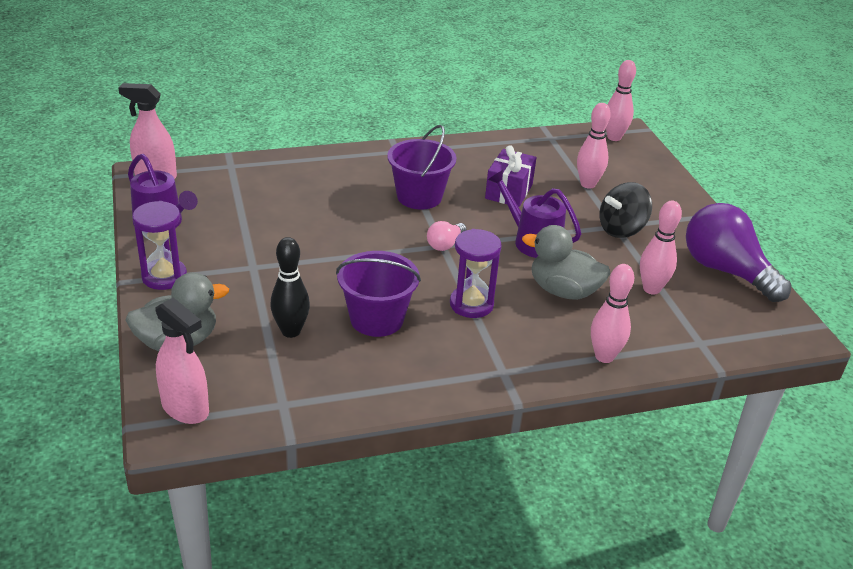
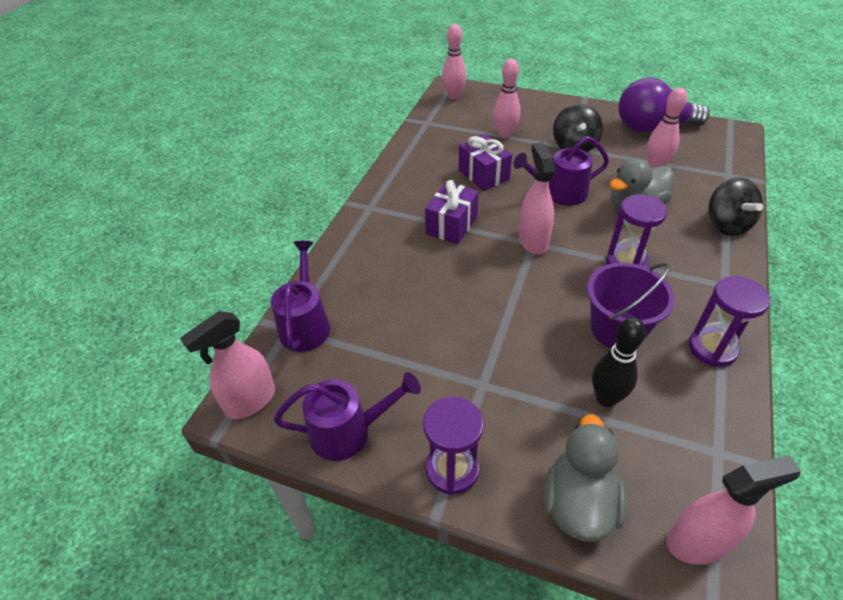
camera: 50 degrees left, 10 degrees up
(241, 170) = (305, 324): none -> purple watering can
(404, 379) = (712, 348): none -> purple hourglass
(419, 197) = (451, 225): purple bucket -> purple gift
(445, 244) = (533, 241): pink light bulb -> pink spray bottle
(604, 356) = (726, 224): pink bowling pin -> black spinning top

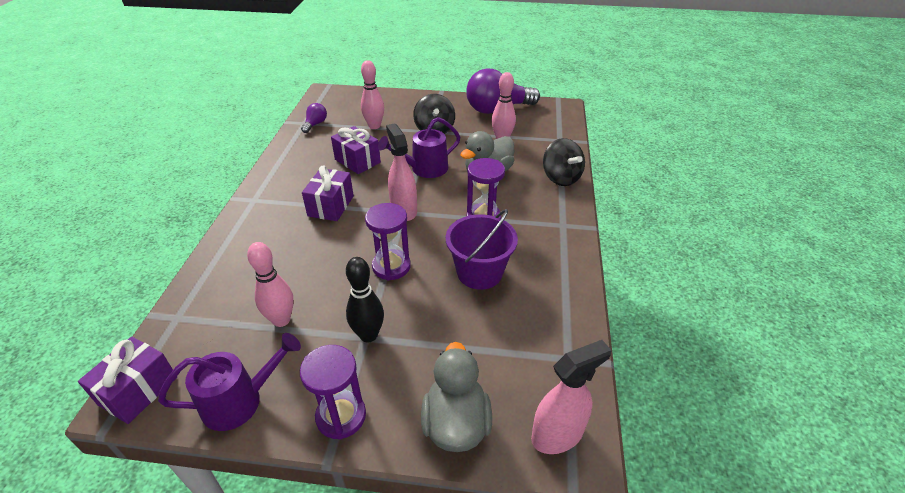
camera: 15 degrees left, 5 degrees down
(250, 401) = (138, 391): pink spray bottle -> purple gift
(305, 324) = (194, 310): purple watering can -> none
(439, 125) = (315, 124): none -> purple light bulb
(453, 96) = (327, 99): pink bowling pin -> pink bowling pin (281, 320)
(606, 398) = (474, 331): black bowling pin -> black bowling pin (368, 335)
(712, 348) = (557, 276): purple hourglass -> purple hourglass (391, 266)

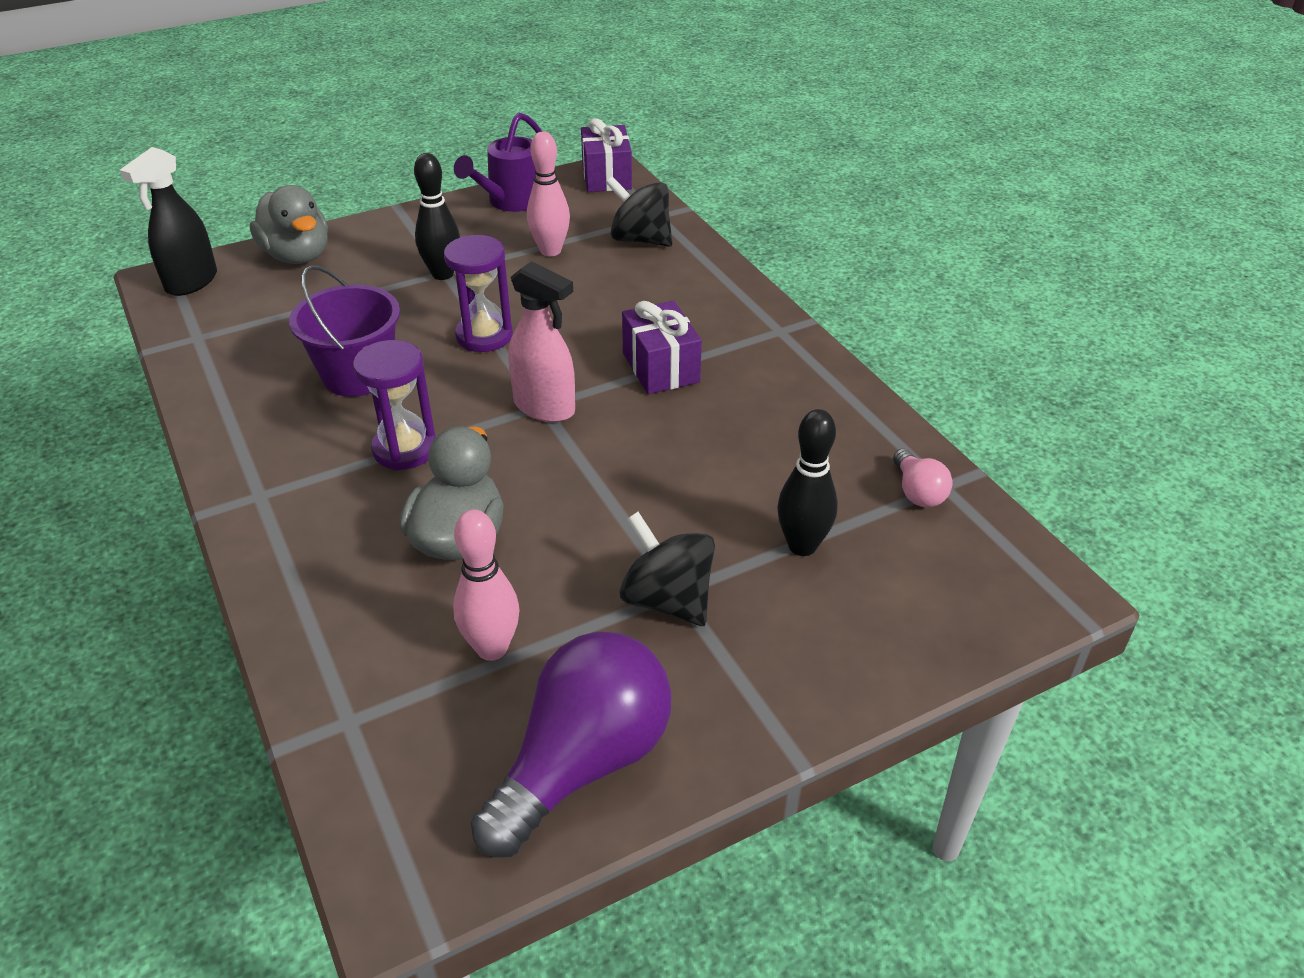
camera: 145 degrees right, 0 degrees up
(315, 124) = (917, 492): purple light bulb -> pink light bulb
(341, 416) = (410, 224): purple hourglass -> none
(357, 161) = (724, 453): purple gift -> none
(374, 126) = (802, 546): pink bowling pin -> black bowling pin
(424, 169) = (588, 492): purple watering can -> none
(557, 435) = (191, 282): pink spray bottle -> black spray bottle
(561, 178) = (300, 596): black spinning top -> black spinning top (640, 239)

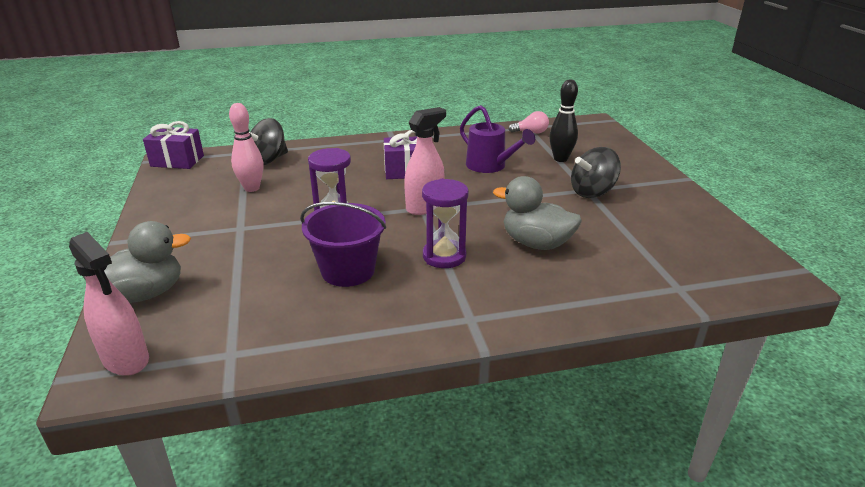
camera: 75 degrees left, 10 degrees down
(191, 282) = (126, 359): black spray bottle -> pink spray bottle
(442, 274) = (242, 228): black bowling pin -> none
(492, 648) = (624, 240): pink bowling pin -> none
(511, 201) = (169, 195): purple watering can -> purple watering can (490, 166)
(582, 763) = (696, 224): purple light bulb -> none

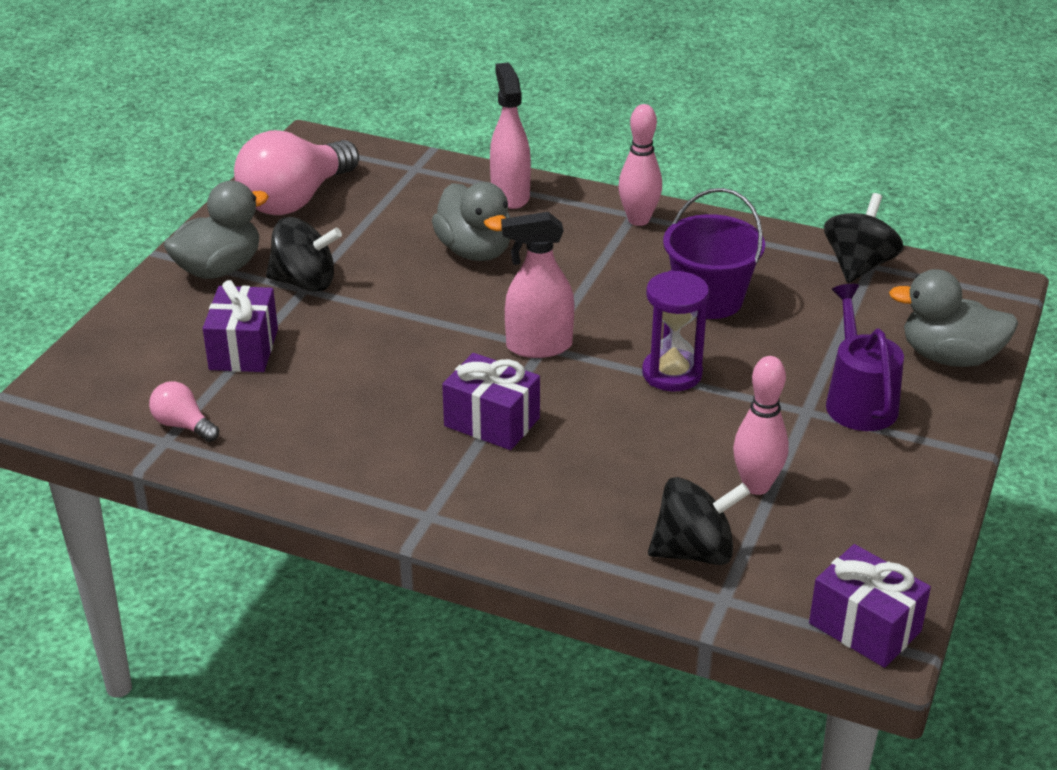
camera: 145 degrees left, 5 degrees up
(126, 359) = (971, 294): pink spray bottle -> pink spray bottle (510, 195)
(242, 348) = (858, 266): none -> black spinning top
(444, 256) = (590, 275): purple hourglass -> none
(460, 315) = (638, 220): none -> pink bowling pin
(490, 166) = (360, 379): purple watering can -> purple watering can (858, 400)
(560, 159) = (244, 349): black bowling pin -> purple gift
(643, 182) = (219, 269): none -> grey duck
(693, 232) = (296, 200): none -> pink light bulb

